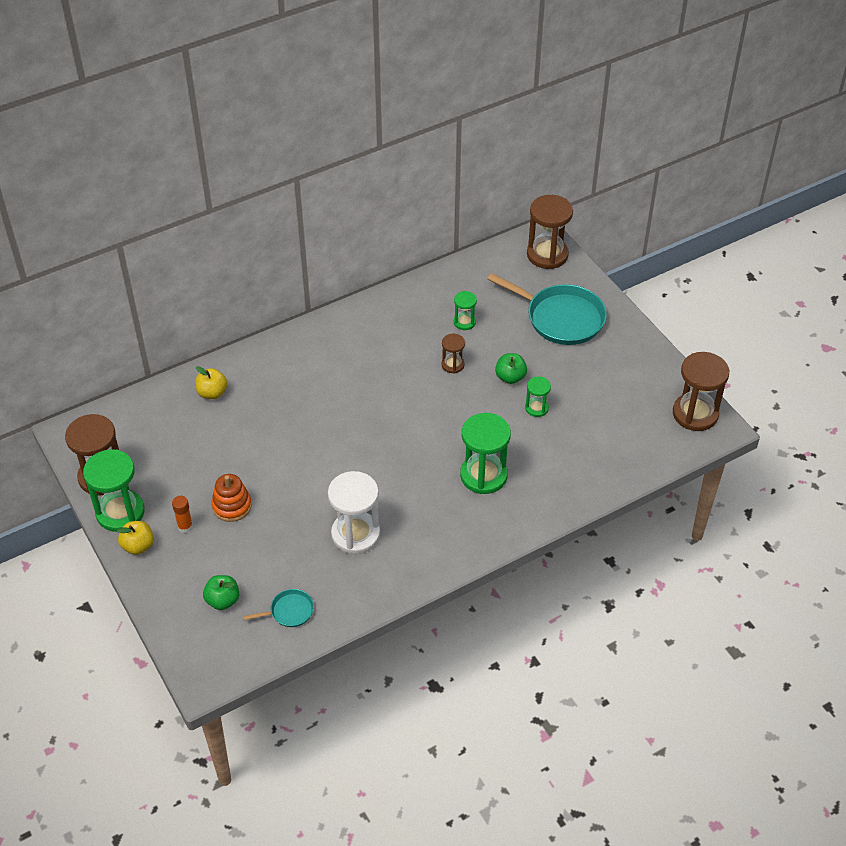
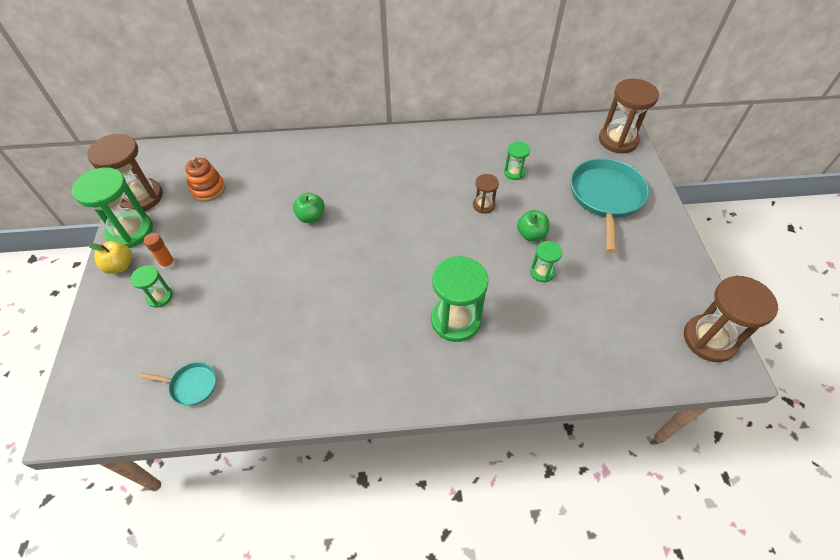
camera: 25 degrees right, 5 degrees up
(201, 557) = (159, 297): none -> green hourglass
(212, 393) = (272, 161): yellow apple -> none
(223, 600) = (145, 347): green apple -> green apple (311, 217)
(232, 506) = (218, 260): orange stacking toy -> orange stacking toy (208, 189)
(355, 534) = (302, 331): white hourglass -> none
(561, 318) = (606, 197): turquoise pan -> turquoise pan turned 135 degrees counterclockwise

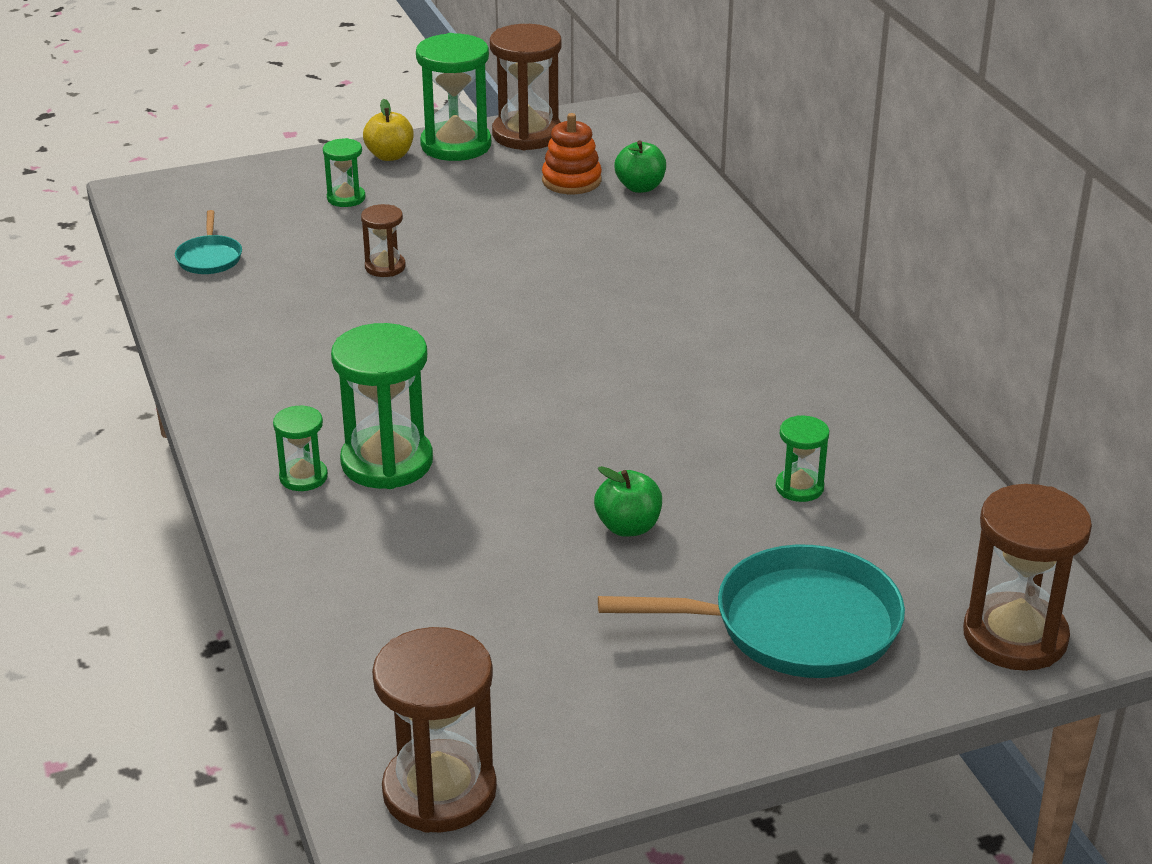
camera: 75 degrees right, 20 degrees down
(168, 264) = (407, 188): orange glue stick -> none
(311, 217) = (556, 282): green apple -> green apple (640, 187)
(483, 205) = (680, 459): brown hourglass -> brown hourglass (385, 267)
(542, 272) = (533, 550): green hourglass -> green hourglass (303, 477)

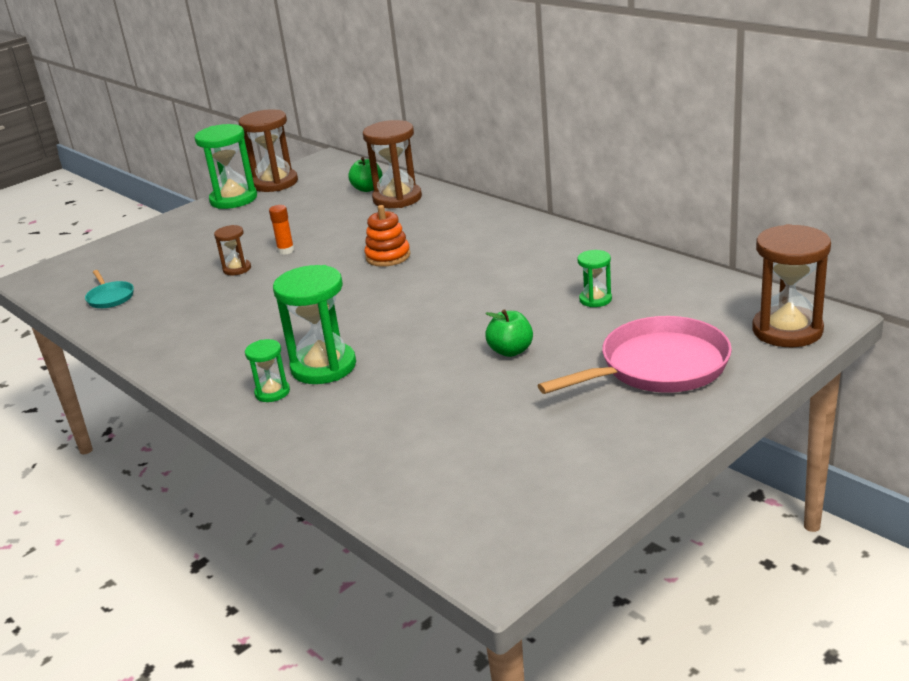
camera: 20 degrees left, 5 degrees down
(346, 198) = (181, 243): green hourglass -> none
(389, 156) = (194, 215): yellow apple -> none
(439, 791) = (517, 535): brown hourglass -> brown hourglass (397, 198)
(464, 258) = (286, 250): none -> orange glue stick
(571, 181) = (322, 197): orange stacking toy -> orange stacking toy (388, 256)
(795, 625) = (658, 367): turquoise pan -> pink pan

